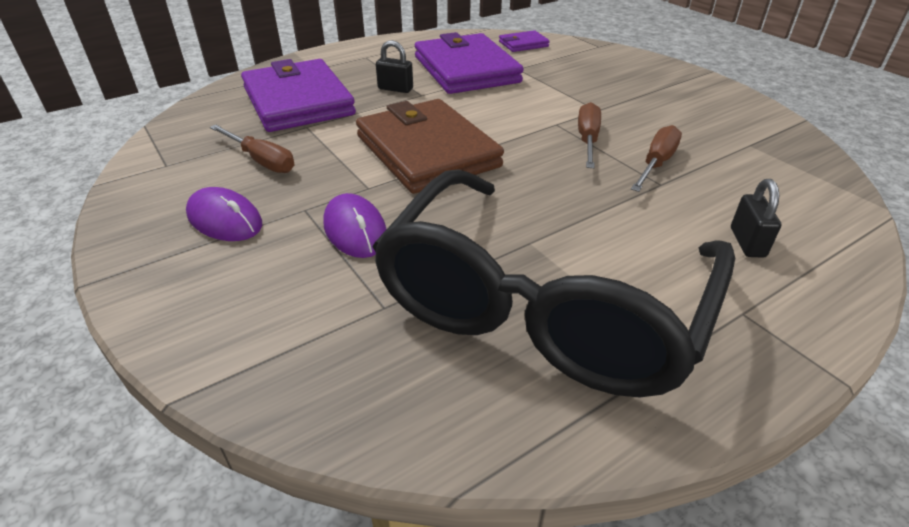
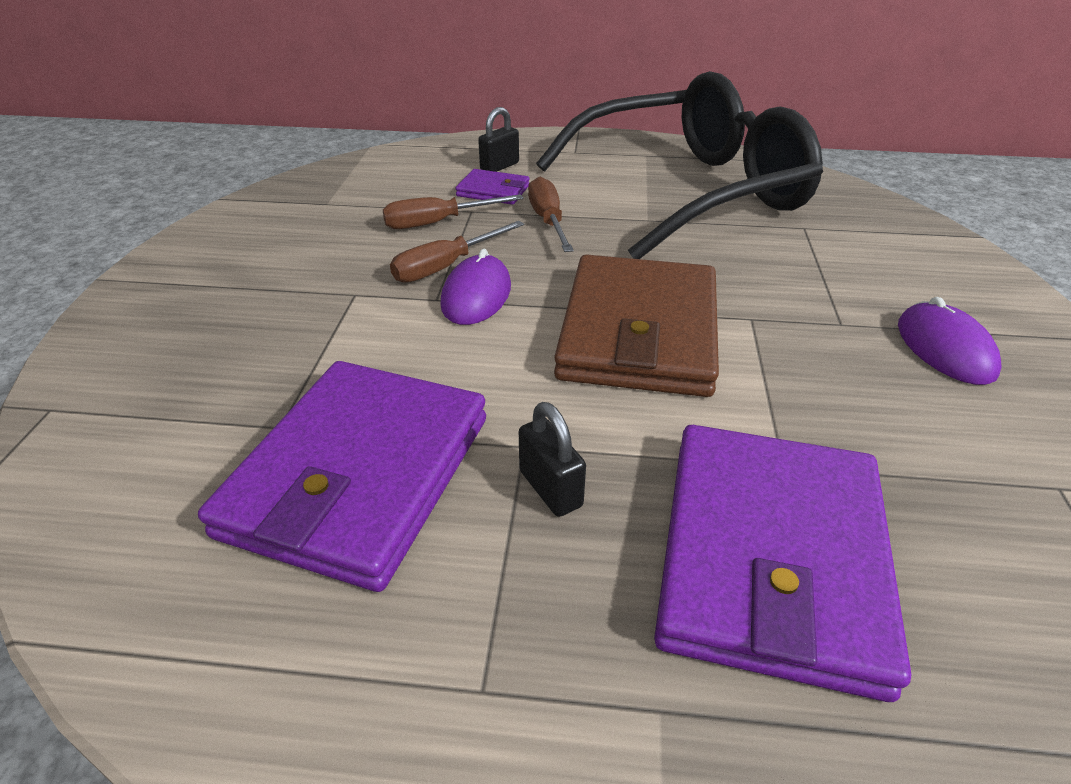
camera: 140 degrees left, 0 degrees up
(261, 161) = (884, 420): brown screwdriver -> brown screwdriver (548, 221)
(355, 230) = (795, 282): purple mouse -> purple mouse (476, 295)
(523, 44) = (122, 499): purple wallet -> purple wallet (493, 191)

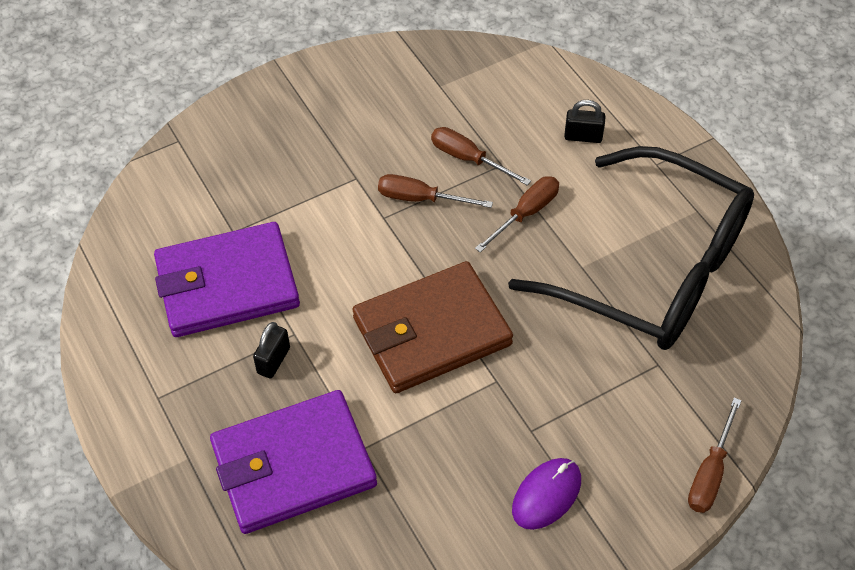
camera: 55 degrees right, 15 degrees up
(476, 295) = (403, 233): purple mouse -> none
(493, 191) = (541, 158): purple wallet -> none
(958, 249) = (710, 473): none -> brown screwdriver

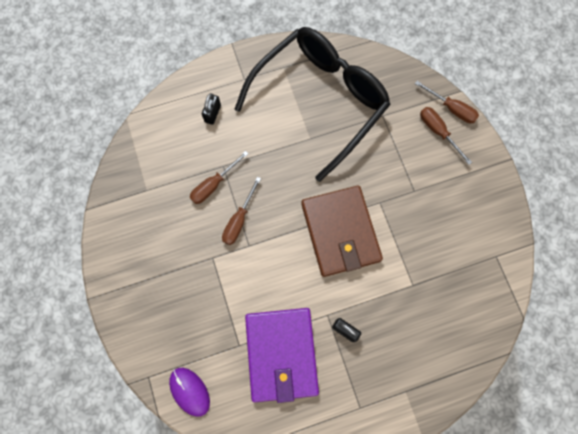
camera: 80 degrees left, 20 degrees up
(294, 465) = (419, 327): purple wallet -> none
(526, 213) = (265, 160): brown screwdriver -> brown screwdriver (438, 132)
(546, 495) = (454, 192): purple mouse -> purple mouse (189, 391)

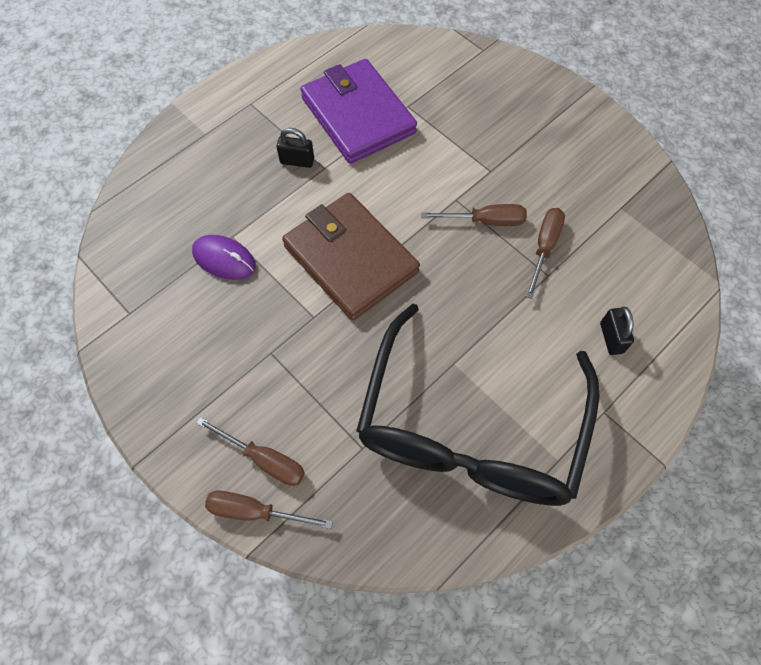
camera: 155 degrees right, 10 degrees down
(189, 391) = (434, 54): purple mouse -> purple mouse (224, 259)
(239, 220) = (485, 221): brown screwdriver -> brown screwdriver turned 90 degrees clockwise

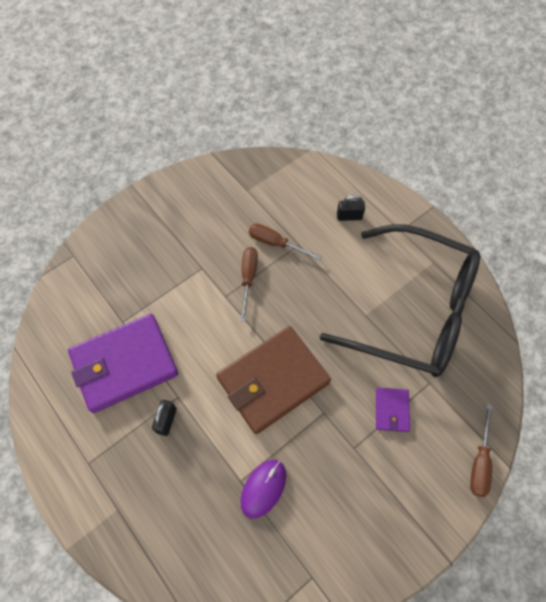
camera: 85 degrees left, 0 degrees up
(264, 459) = (441, 454): brown screwdriver -> none
(321, 397) = (391, 410): none -> purple wallet

